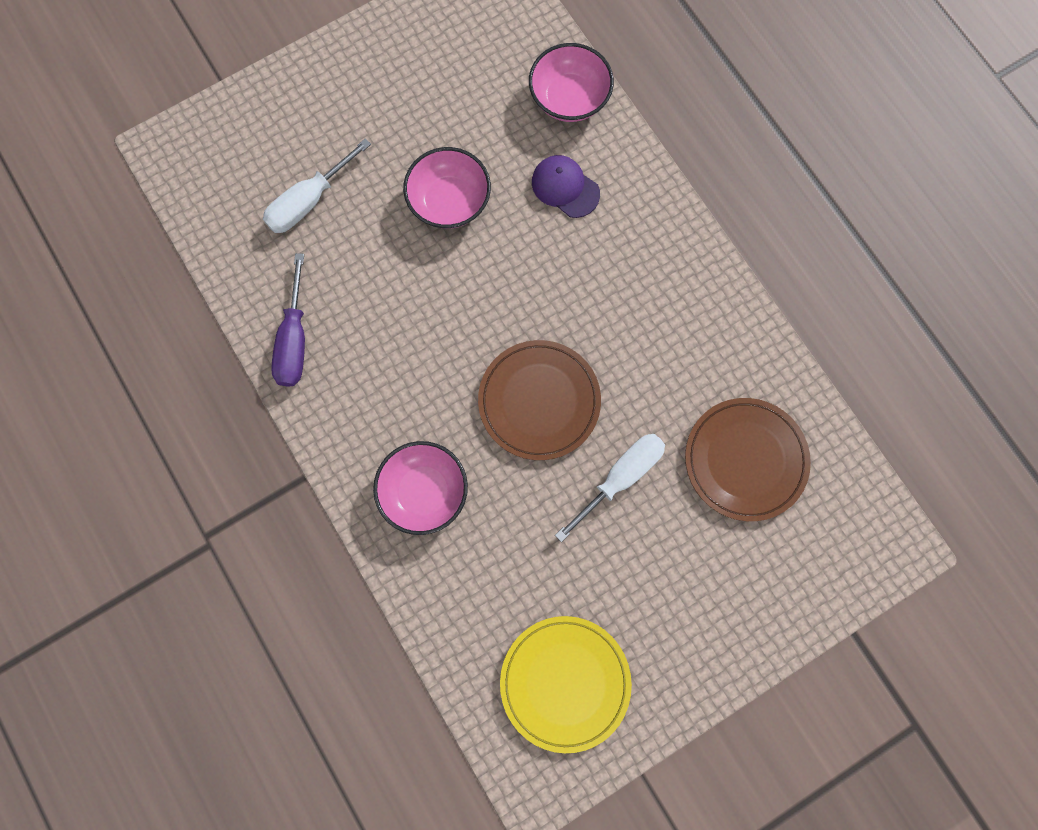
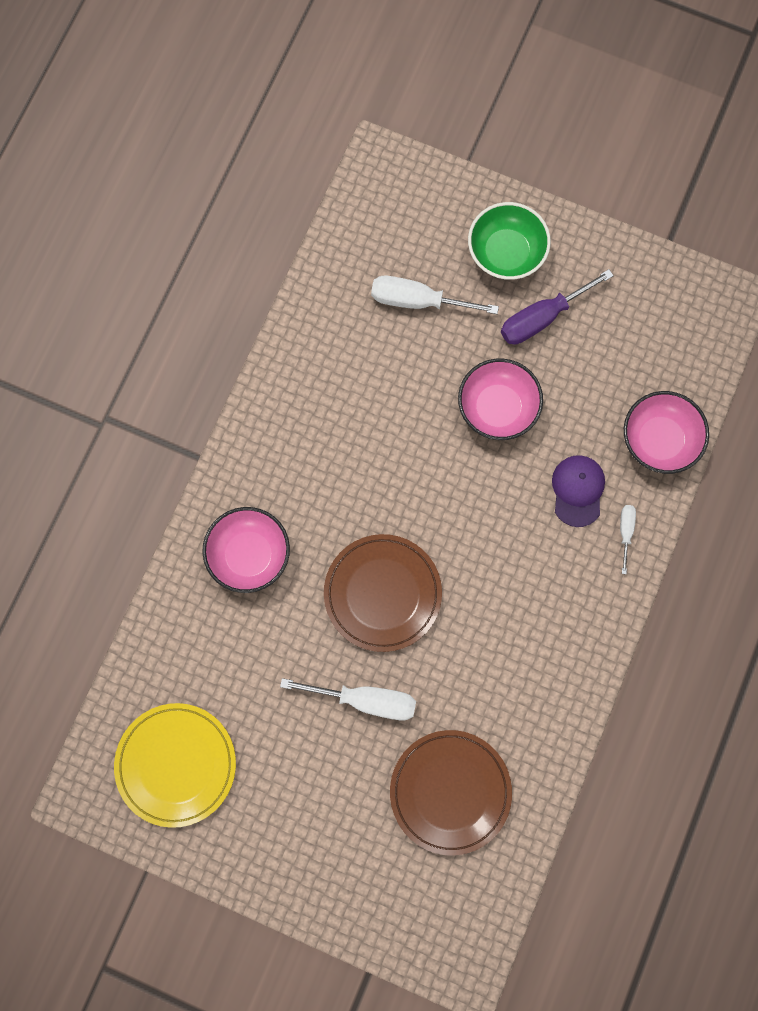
camera: 55 degrees right, 0 degrees up
(294, 340) = (298, 372): purple screwdriver -> purple screwdriver (542, 318)
(323, 105) = (506, 252): none -> green bowl
(625, 175) = (625, 532): none -> white screwdriver

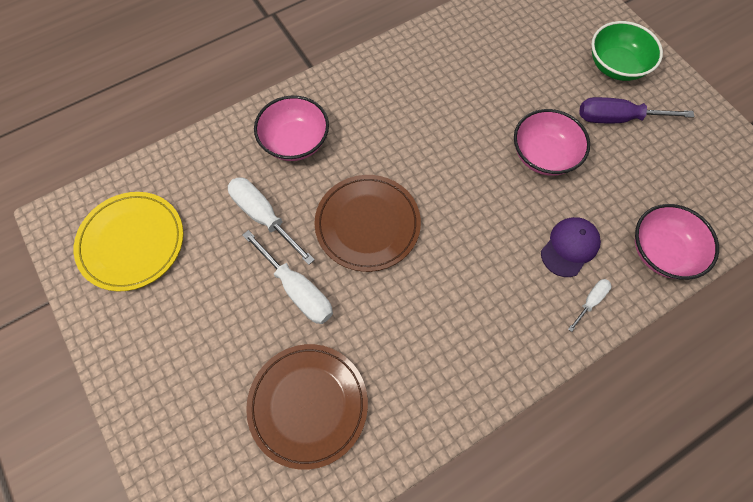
camera: 35 degrees right, 10 degrees down
(417, 301) = (531, 60): white screwdriver -> white screwdriver (263, 216)

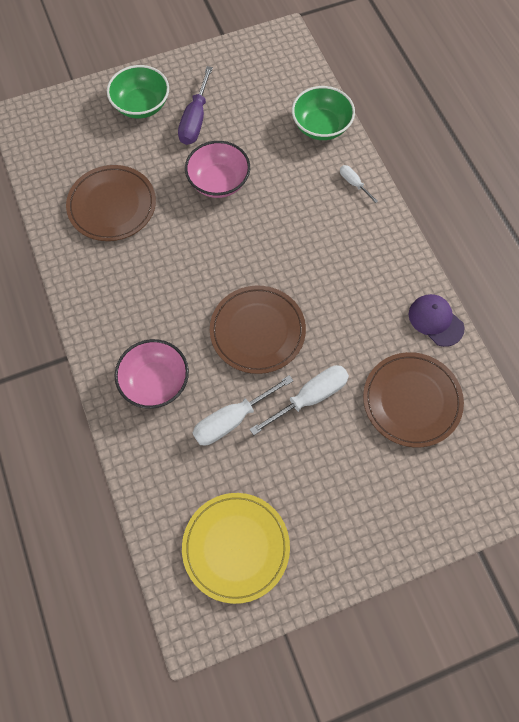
camera: 80 degrees left, 0 degrees up
(483, 66) = (112, 206): none -> brown plate
(570, 247) = (306, 185): purple cap -> purple cap (435, 321)
(662, 252) = (321, 126): pink bowl -> green bowl

